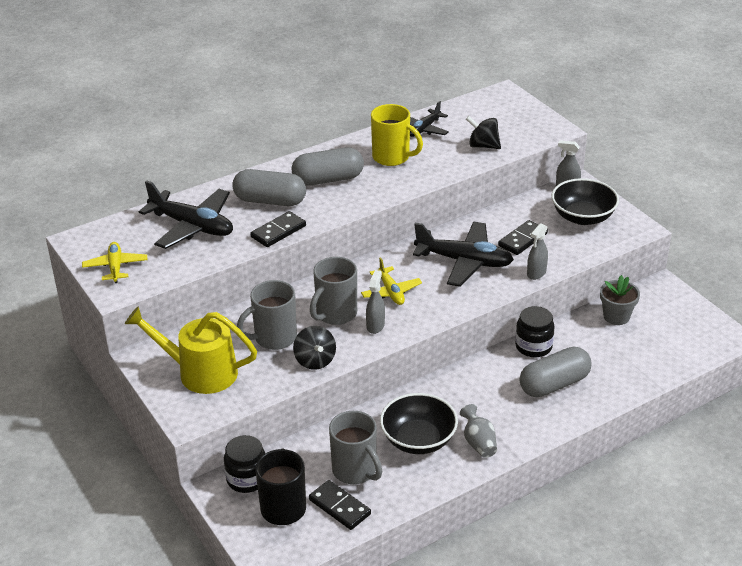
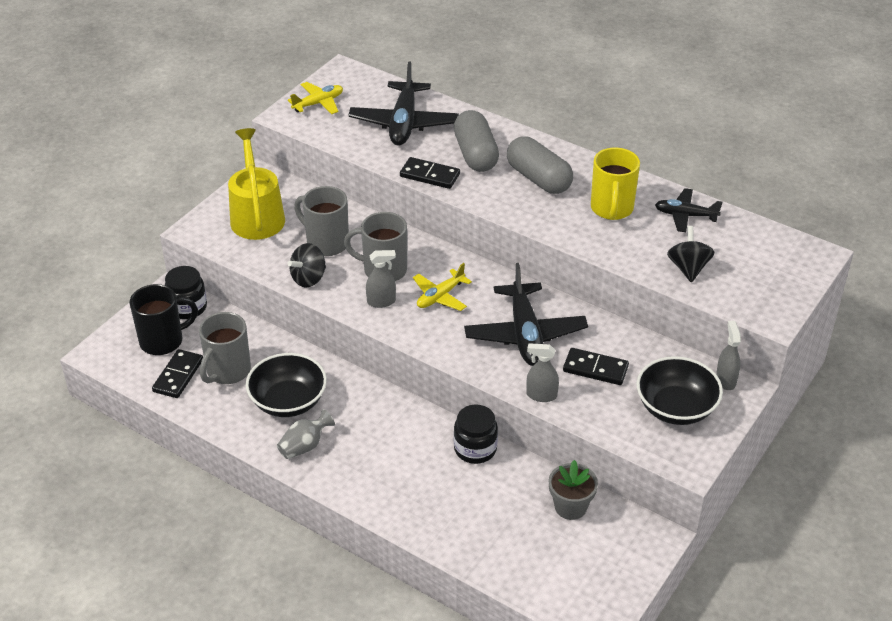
camera: 65 degrees right, 5 degrees up
(554, 384) = (423, 481): grey capsule -> none

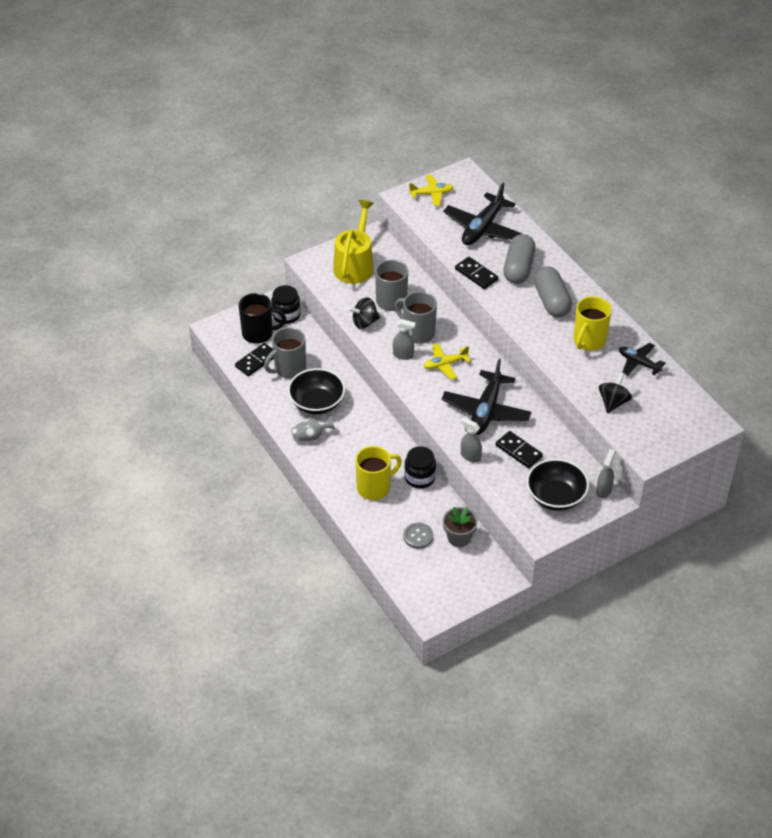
camera: 25 degrees right, 5 degrees up
(425, 482) = (374, 487): none -> yellow mug
(518, 524) = (418, 536): none -> grey button

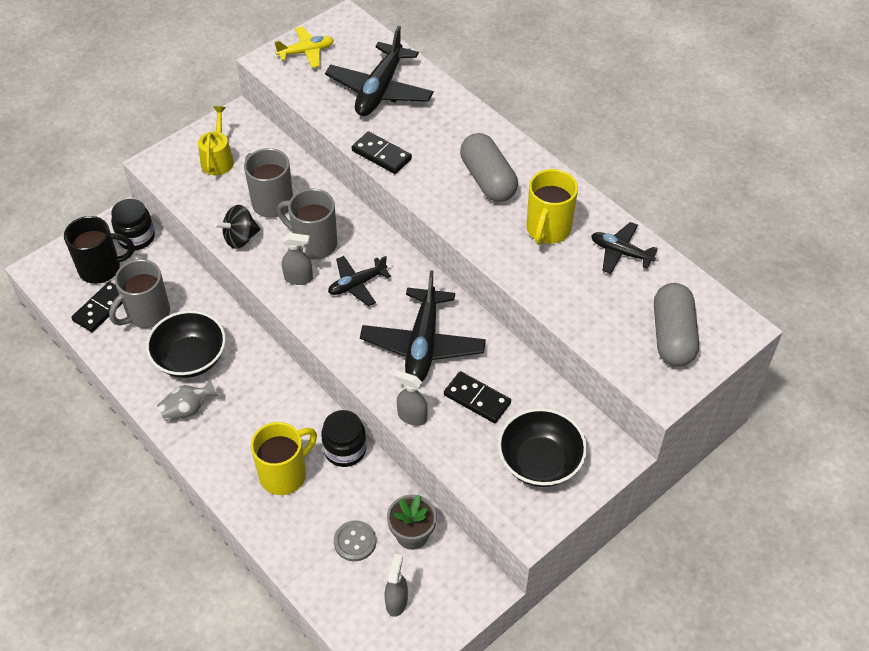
camera: 10 degrees left, 5 degrees up
(355, 265) = (218, 159): yellow watering can -> yellow watering can, size x0.61
(445, 364) = (357, 284): yellow plane -> black plane
(518, 268) = (436, 139): grey capsule -> grey capsule (672, 336)
(603, 490) = (603, 441): grey spray bottle -> grey spray bottle (396, 601)
(613, 402) = (598, 315): black spinning top -> none

